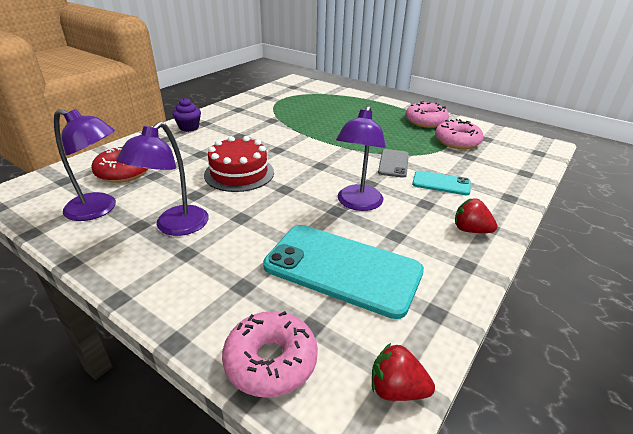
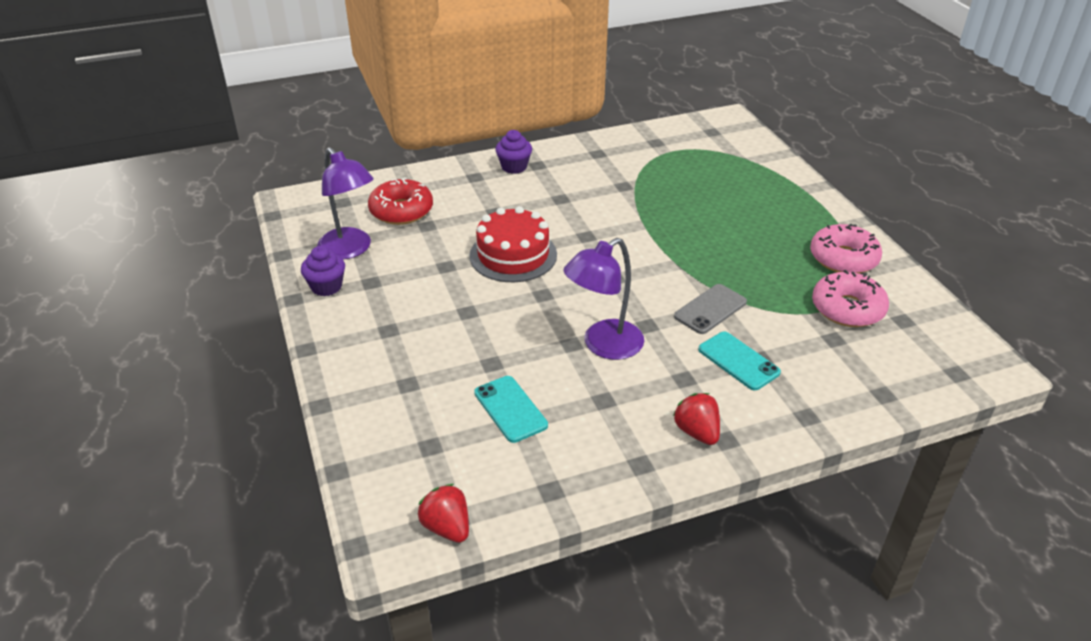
camera: 35 degrees right, 5 degrees up
(98, 242) = (326, 286): none -> purple cupcake
(175, 227) = (399, 297): purple lamp -> none
(271, 361) = (375, 456): pink donut -> none
(342, 268) = (510, 409): turquoise phone -> turquoise phone, size x0.50

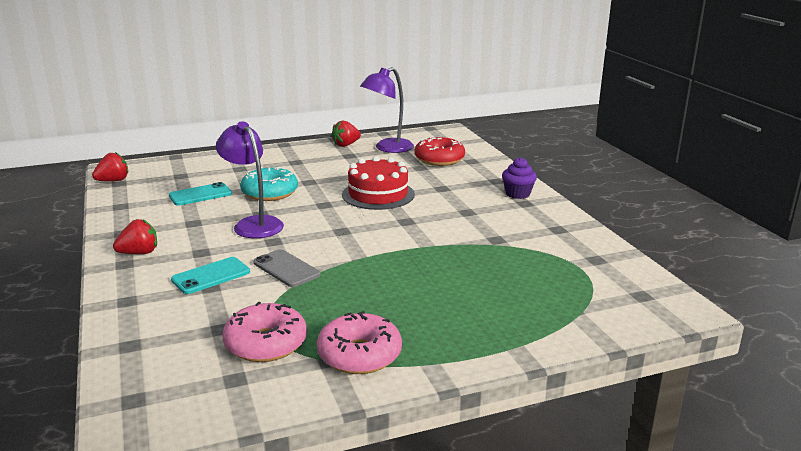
camera: 90 degrees right, 15 degrees down
(326, 286) = (346, 145): purple cupcake -> red strawberry
(505, 342) = (270, 193): none -> turquoise donut

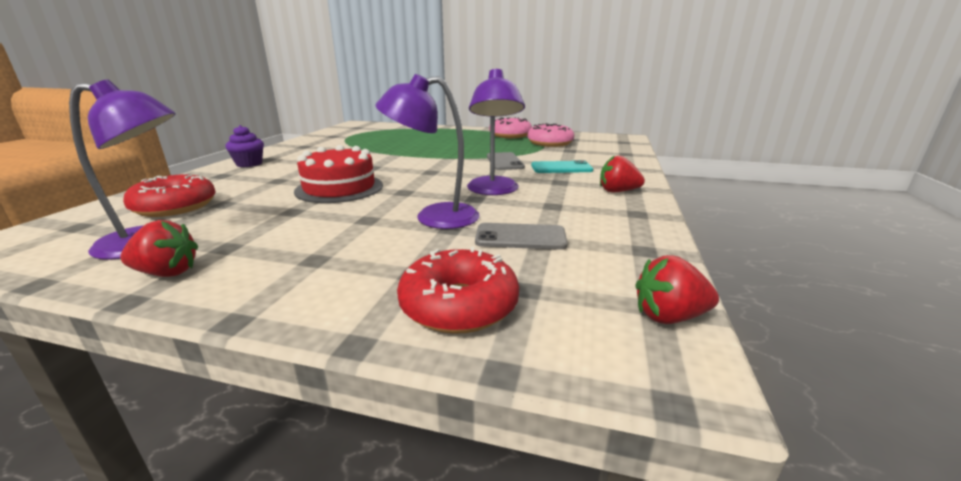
camera: 145 degrees left, 0 degrees up
(200, 195) = (520, 237): turquoise phone -> grey phone
(205, 165) = (459, 305): none -> red donut
(270, 193) = (434, 217): turquoise donut -> purple lamp

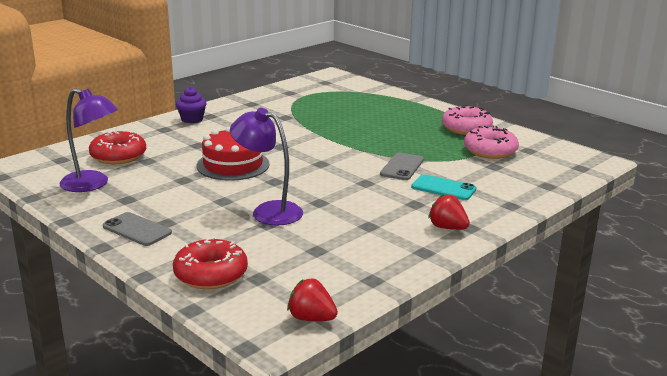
camera: 30 degrees right, 0 degrees up
(167, 273) = (89, 208): red strawberry -> none
(493, 191) = (343, 198): purple lamp -> none
(520, 237) = (304, 245): grey phone -> grey phone (137, 229)

